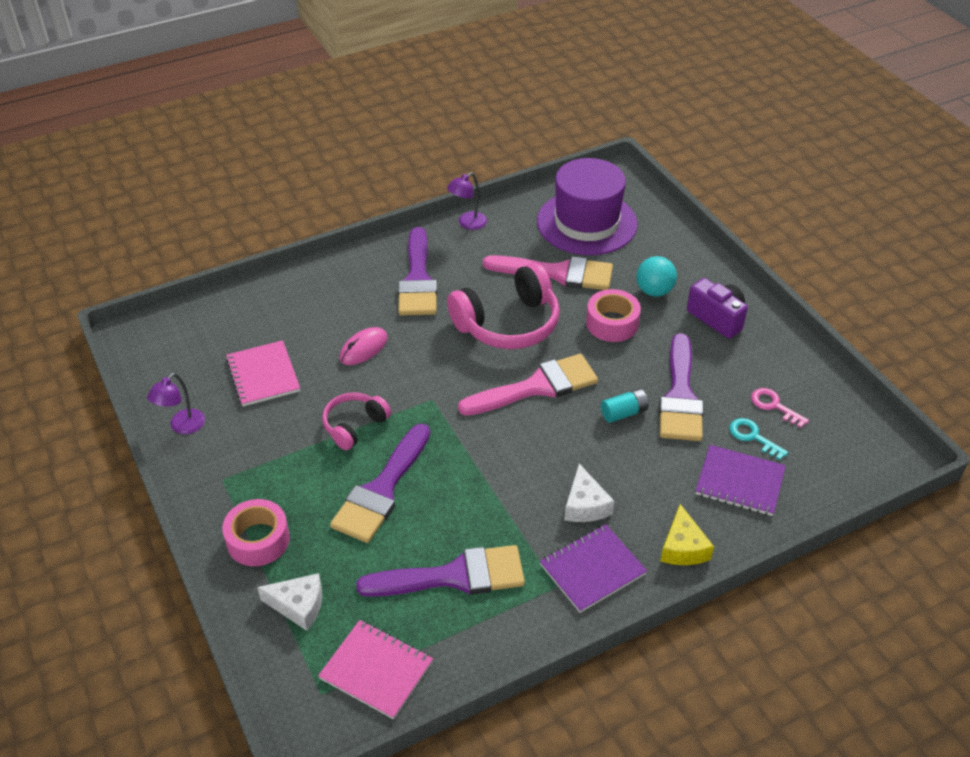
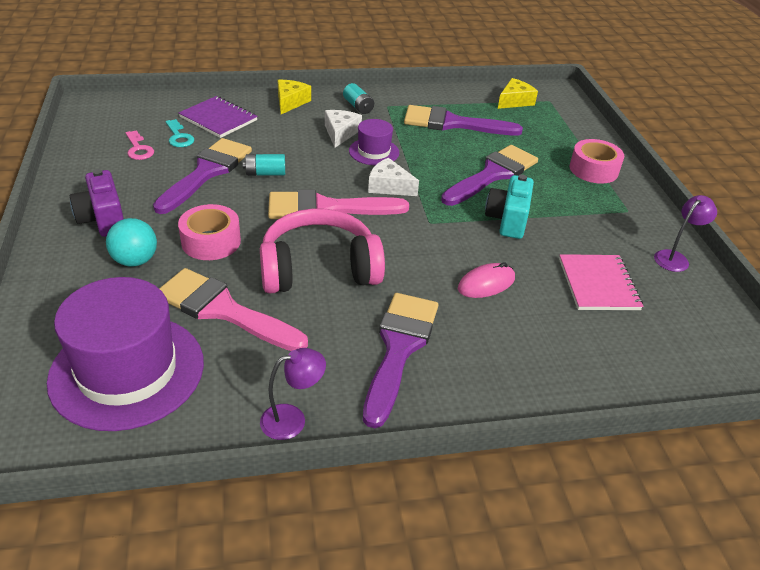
camera: 165 degrees left, 5 degrees down
(298, 605) = (562, 134): white cheese -> white cheese (389, 186)
(354, 426) = (508, 220): pink headphones -> turquoise camera
(376, 670) = (514, 101): pink notebook -> yellow cheese
(530, 484) = (374, 152): none -> purple hat
(592, 569) = (358, 107): purple notebook -> turquoise battery

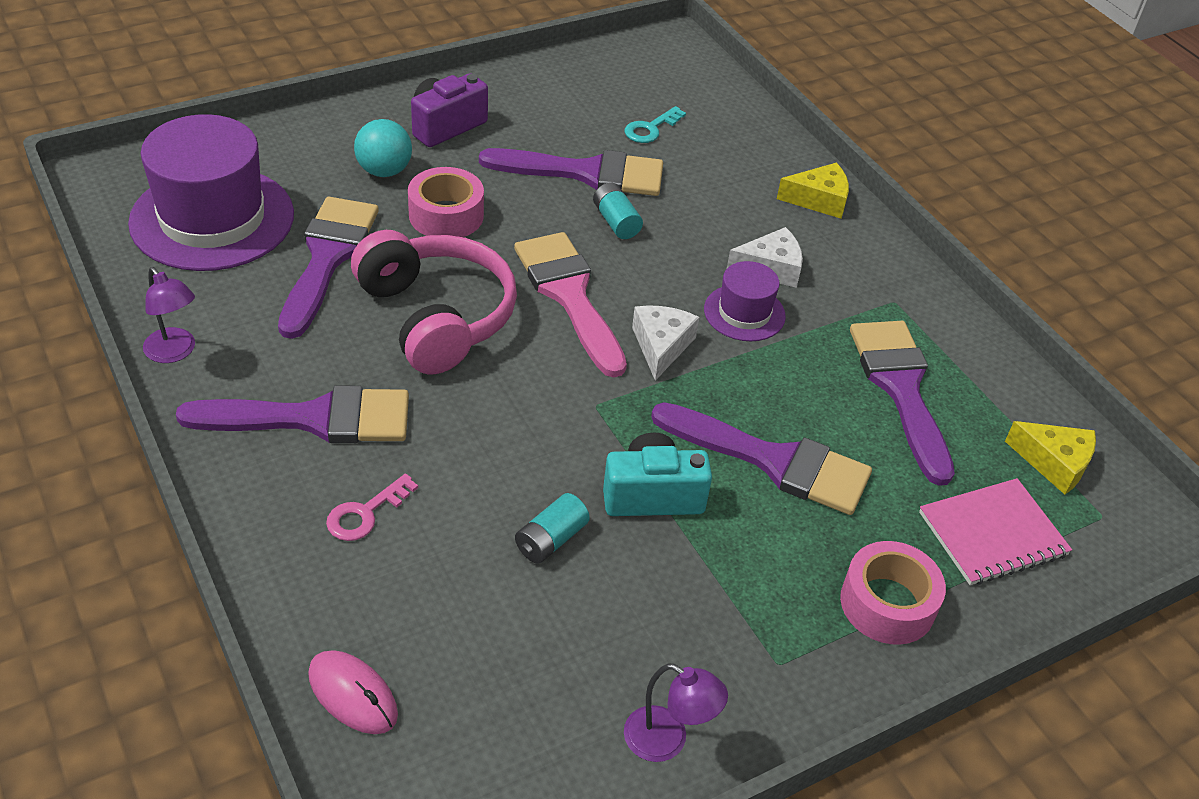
camera: 70 degrees right, 5 degrees up
(138, 149) = (601, 107): pink key -> pink key (365, 513)
(218, 119) = (719, 148): purple notebook -> none
(223, 310) = (328, 258): pink brush -> purple brush
(358, 107) = (864, 270): turquoise battery -> turquoise battery (551, 540)
(486, 284) = (479, 488): pink mouse -> pink mouse (352, 694)
(598, 284) = (539, 627): pink notebook -> pink notebook (992, 534)

